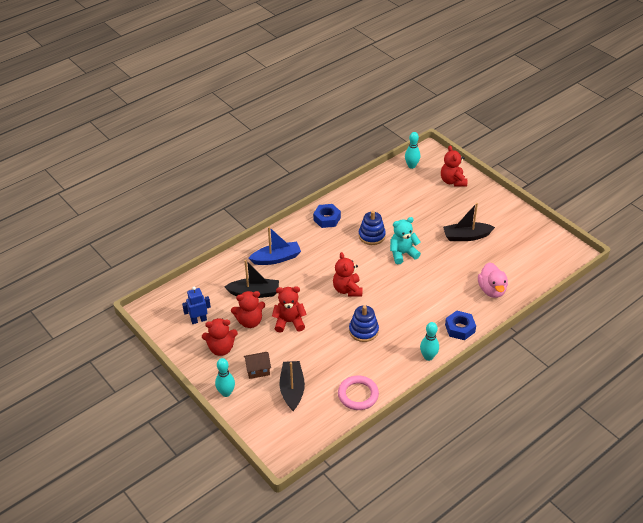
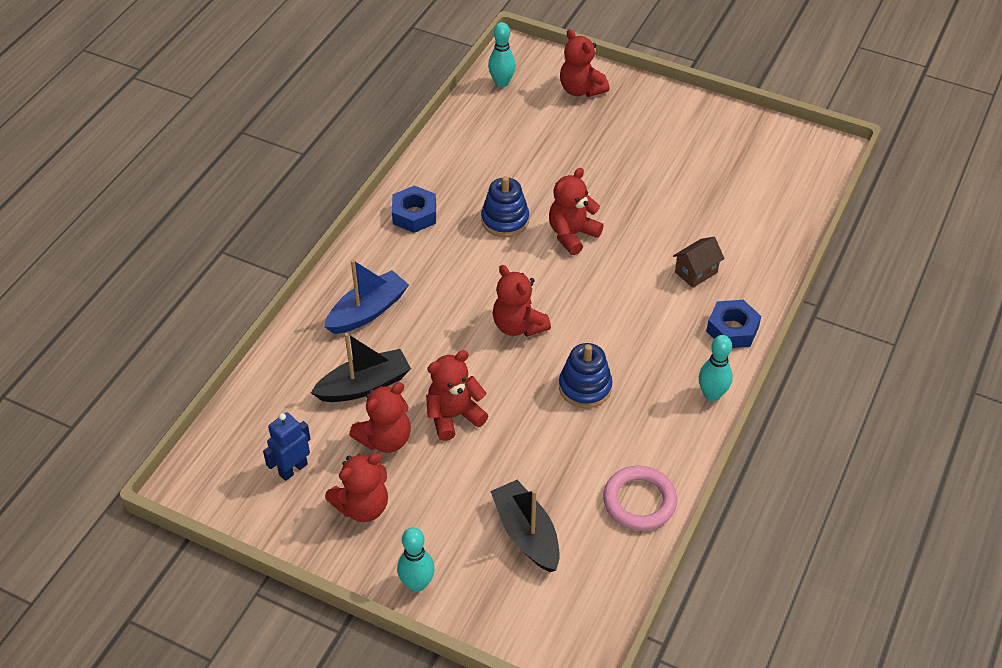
camera: 25 degrees left, 5 degrees up
(258, 370) = (449, 522): brown house -> brown house (696, 272)
(402, 254) = (572, 235): turquoise teddy bear -> red teddy bear
(466, 236) = (654, 174): black boat -> none
(492, 290) = (743, 249): pink duck -> none

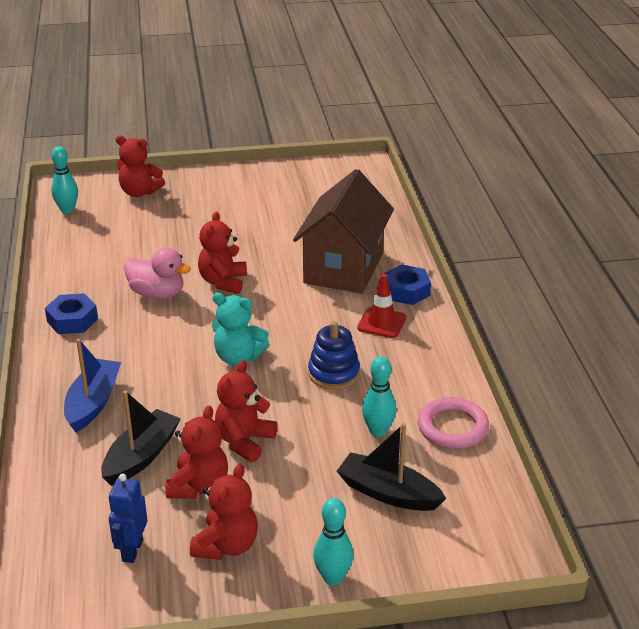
camera: 35 degrees left, 15 degrees down
(505, 220) = (157, 294): blue stacking toy -> pink duck
(518, 326) = (238, 357): red teddy bear -> turquoise teddy bear
(676, 354) = (381, 323): none -> red traffic cone
(696, 272) = (343, 268): brown house -> brown house, size x2.48
(712, 394) = (434, 336): turquoise bowling pin -> turquoise bowling pin (378, 431)

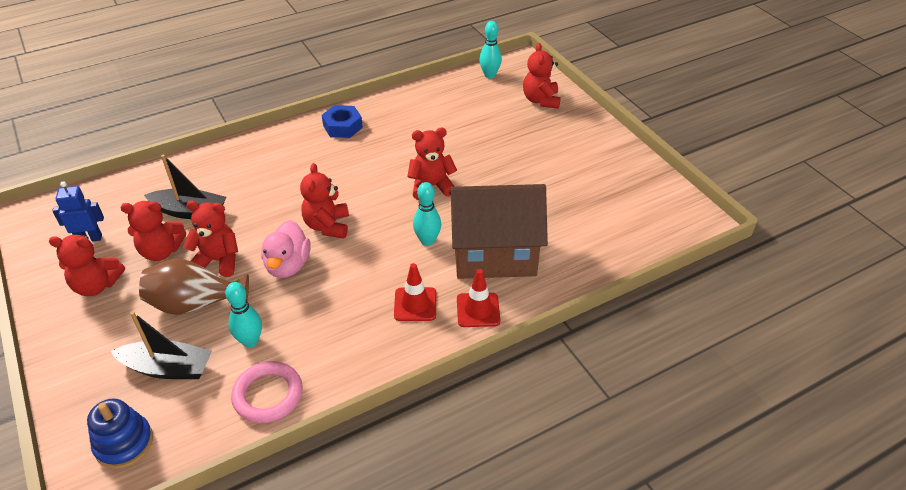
camera: 70 degrees right, 10 degrees up
(93, 403) = (246, 169): blue boat -> none
(157, 294) = (396, 156): pink duck -> pink duck (288, 265)
(238, 357) = (327, 226): turquoise teddy bear -> red teddy bear
(304, 465) = (195, 304): none -> brown vase
(333, 373) = (324, 291): blue stacking toy -> blue stacking toy (124, 443)
(333, 577) = (63, 357): turquoise bowling pin -> turquoise bowling pin (427, 241)
(388, 493) = (168, 368): black boat -> black boat turned 90 degrees clockwise
(406, 291) = (478, 310): blue nut -> red traffic cone

